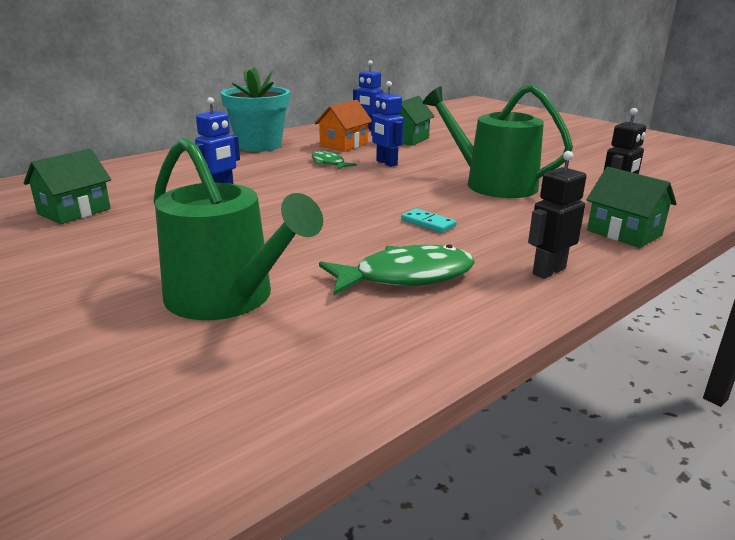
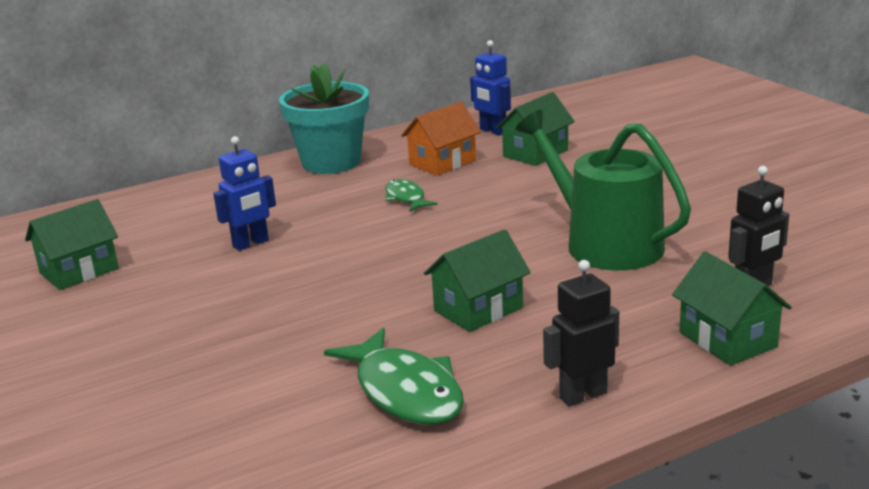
camera: 15 degrees right, 0 degrees up
(228, 298) = (197, 407): green watering can -> none
(386, 163) = (482, 199): blue robot -> none
(406, 277) = (405, 391): green fish -> green fish turned 60 degrees clockwise
(428, 223) = (478, 309): turquoise domino -> green house

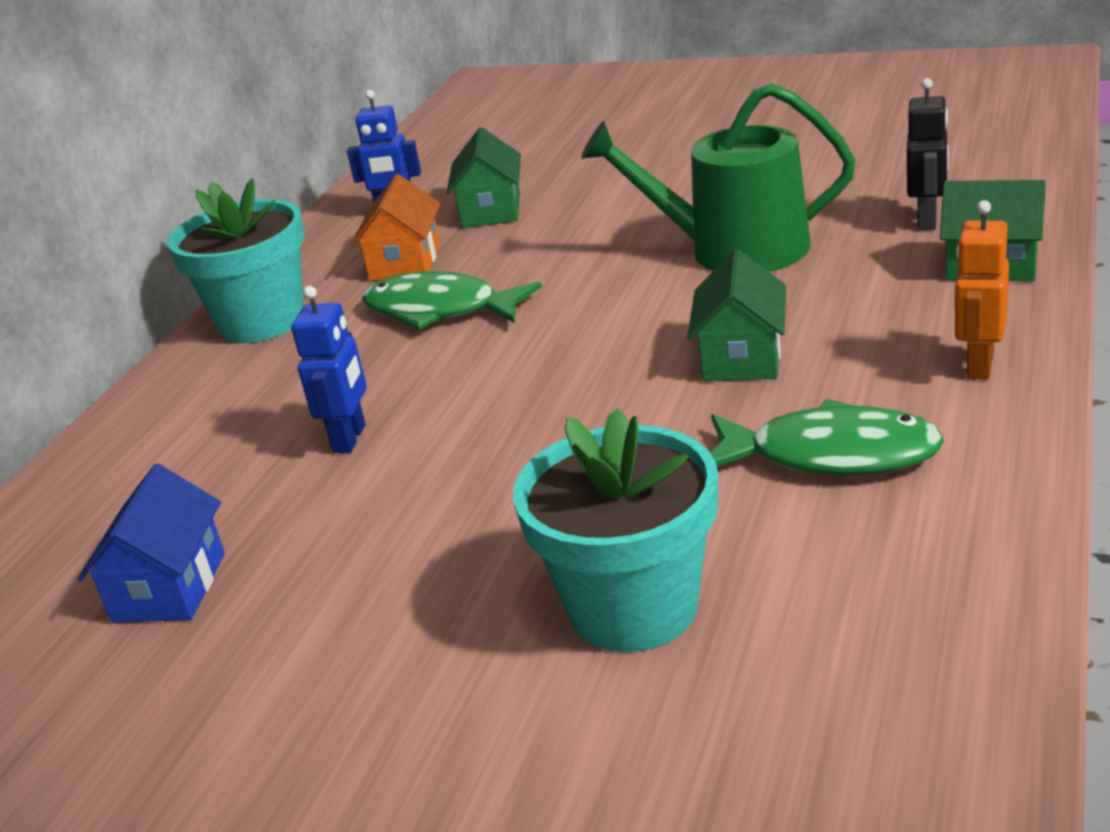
camera: 40 degrees left, 5 degrees up
(79, 271) = (170, 587): green house -> blue house
(182, 403) = (633, 608): none -> turquoise flower pot
(406, 198) = (440, 310): green fish -> green fish, size x1.77
(583, 395) = (979, 365): black robot -> orange robot

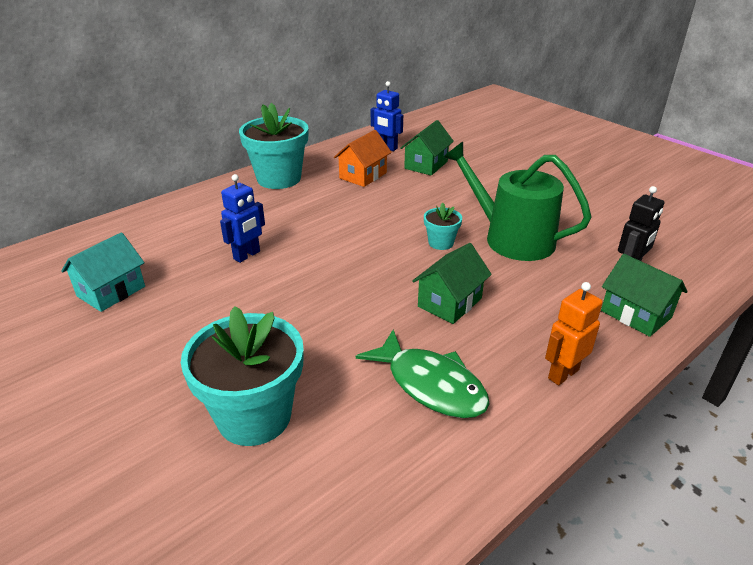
camera: 25 degrees right, 5 degrees up
(170, 587) = (111, 291): blue house -> turquoise house
(440, 310) = (350, 207): green fish -> none
(640, 296) = (441, 243): none -> turquoise flower pot

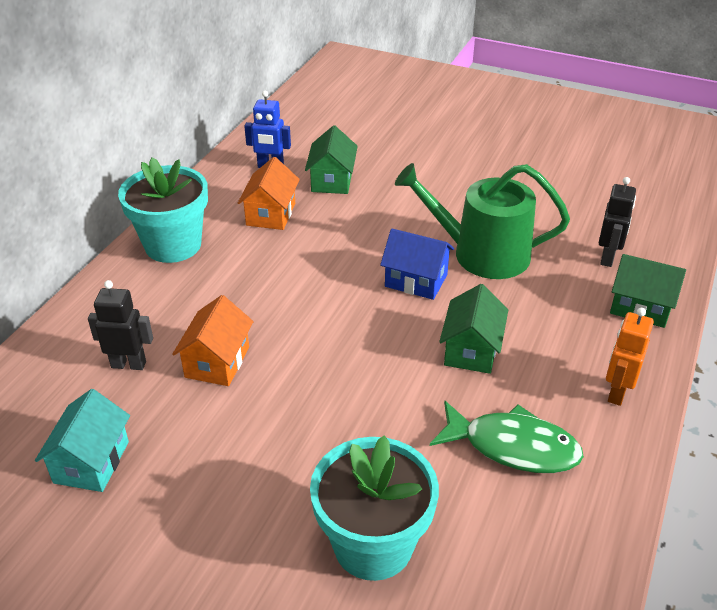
camera: 25 degrees left, 5 degrees up
(187, 240) = (129, 364): none -> black robot
(247, 255) = (217, 362): blue robot -> orange house
(441, 243) = (416, 280): turquoise flower pot -> blue house

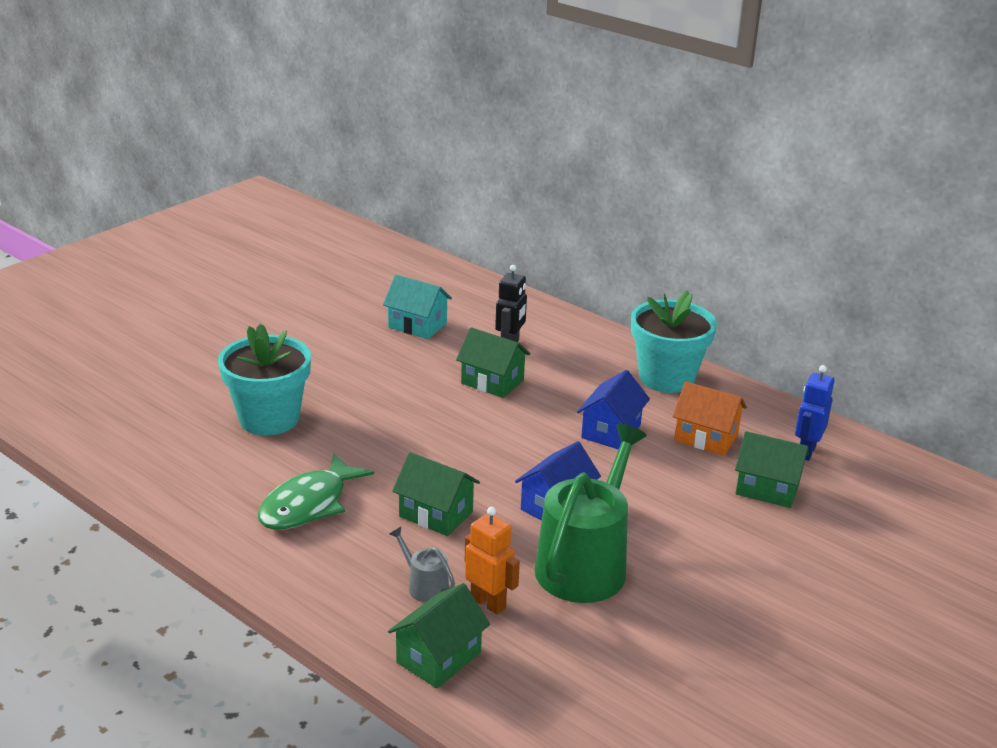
camera: 105 degrees right, 10 degrees down
(217, 362) = (492, 382): orange house -> green house
(283, 266) = (611, 431): none -> blue house
(570, 334) = (424, 586): none -> grey watering can
(608, 258) = (540, 666): black robot -> none
(617, 392) = (328, 588): orange robot -> orange robot (488, 603)

